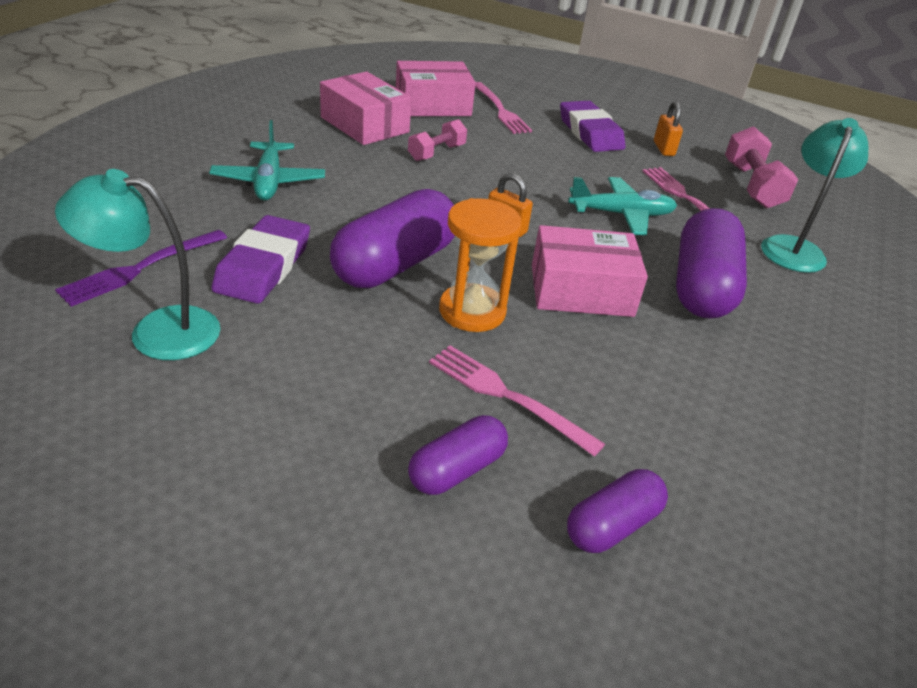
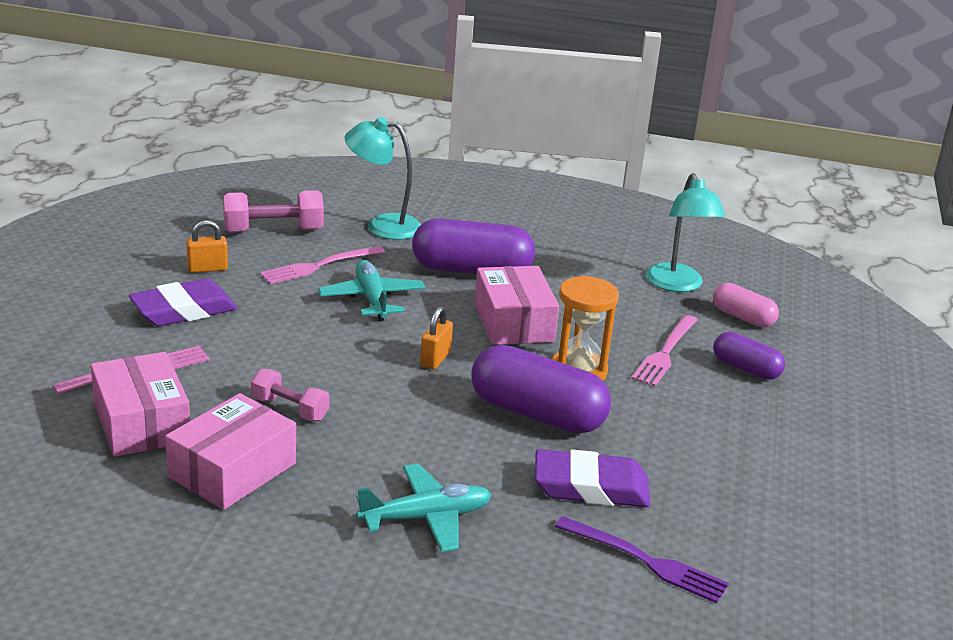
camera: 100 degrees left, 10 degrees down
(157, 331) = (720, 524): turquoise lamp -> turquoise lamp (677, 285)
(612, 525) = (743, 317): purple capsule -> pink capsule

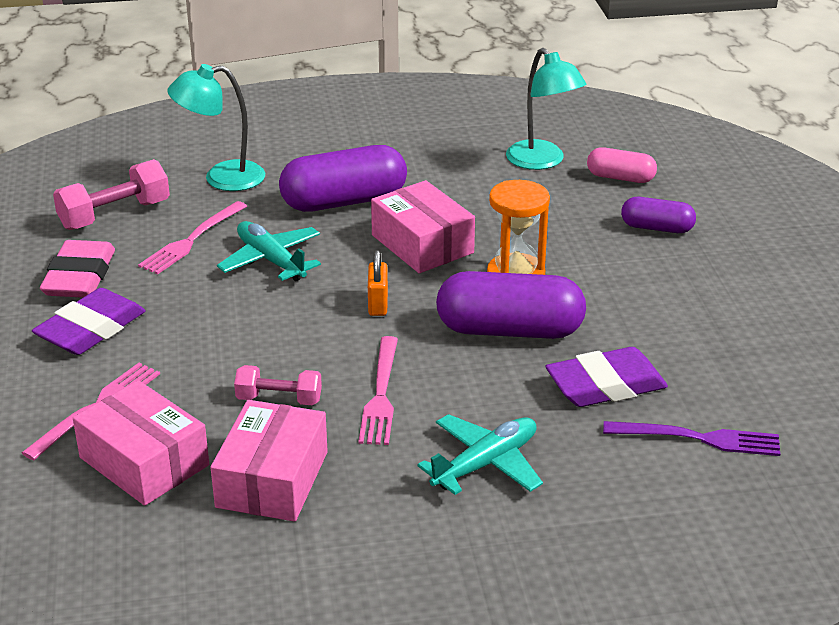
camera: 20 degrees left, 5 degrees up
(207, 269) = (79, 276): orange padlock -> pink eraser
(665, 353) = (578, 234): pink fork -> pink fork (381, 396)

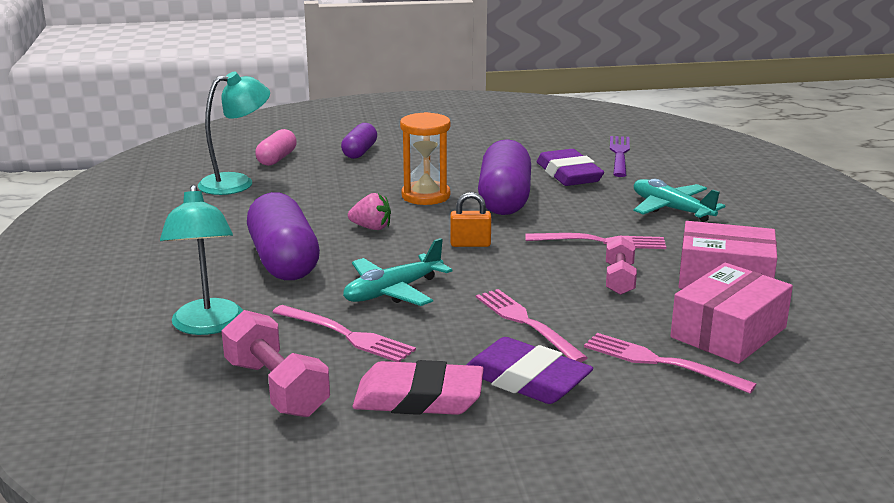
camera: 90 degrees left, 10 degrees down
(194, 333) = (525, 322): none -> pink fork
(422, 244) = (371, 228): pink box -> pink strawberry

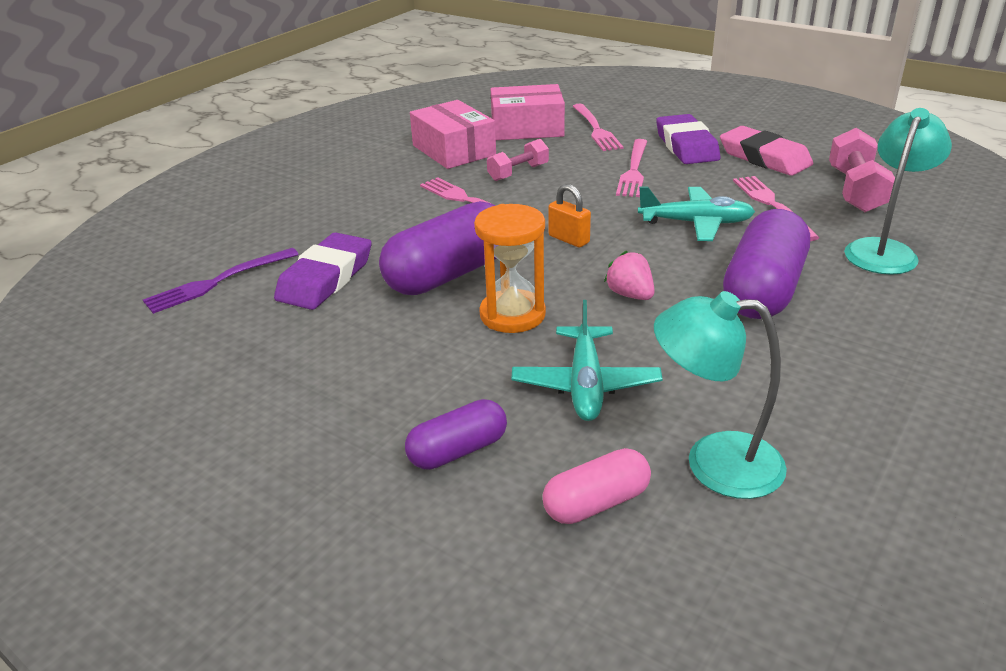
camera: 135 degrees left, 10 degrees up
(671, 209) = (349, 205): turquoise plane -> turquoise plane (585, 384)

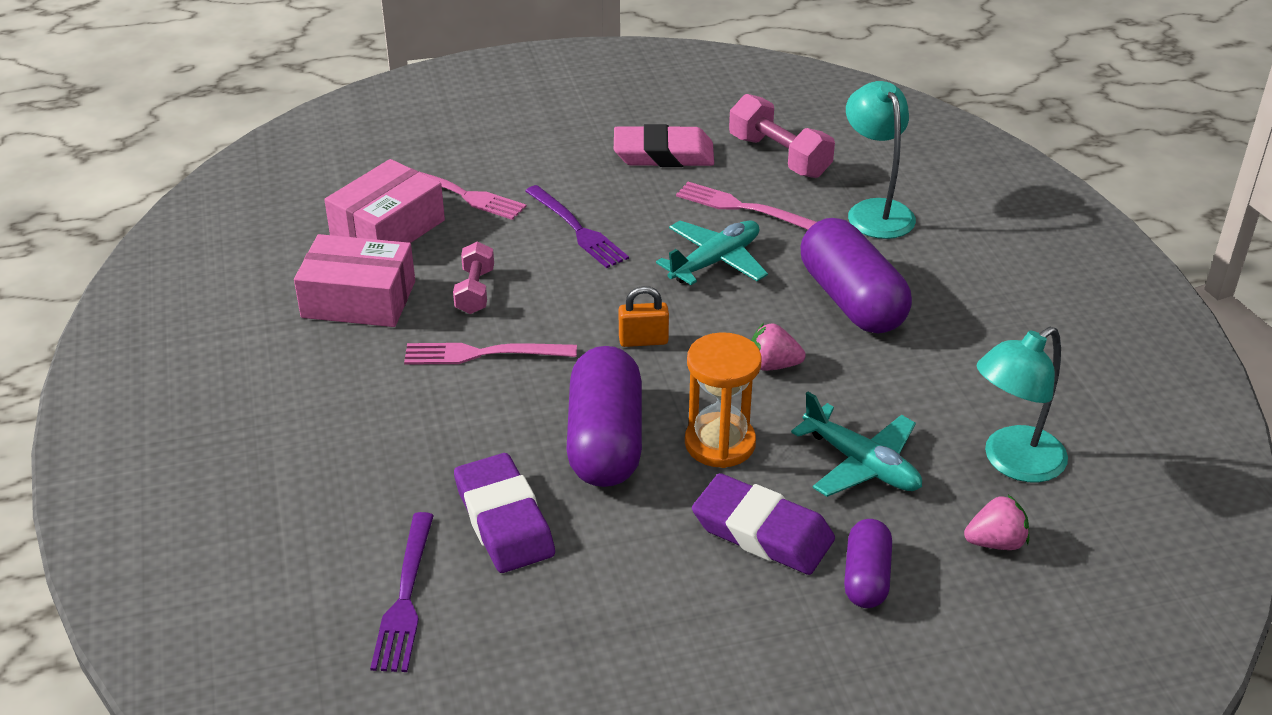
camera: 50 degrees left, 5 degrees up
(596, 503) = (995, 542): pink capsule -> pink strawberry
(633, 171) = (578, 230): pink fork -> purple fork
(686, 146) = (578, 173): purple eraser -> purple eraser (762, 532)

